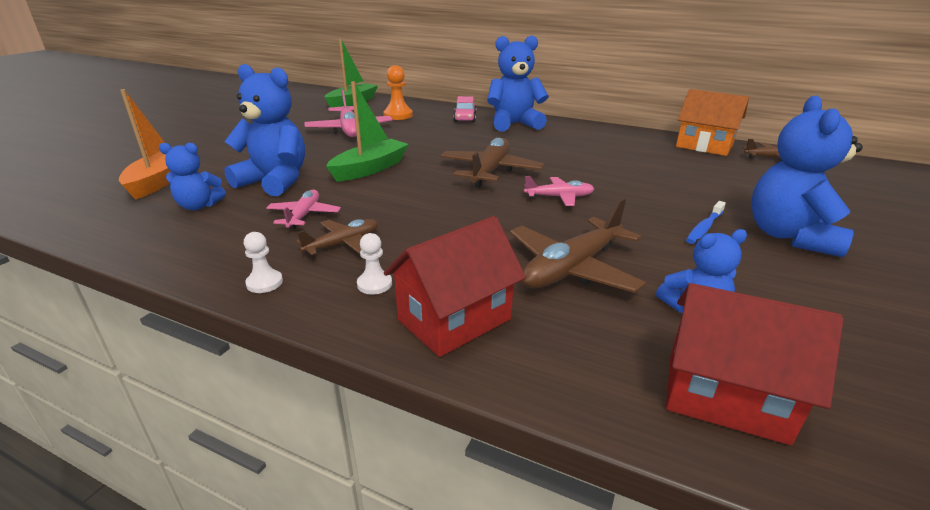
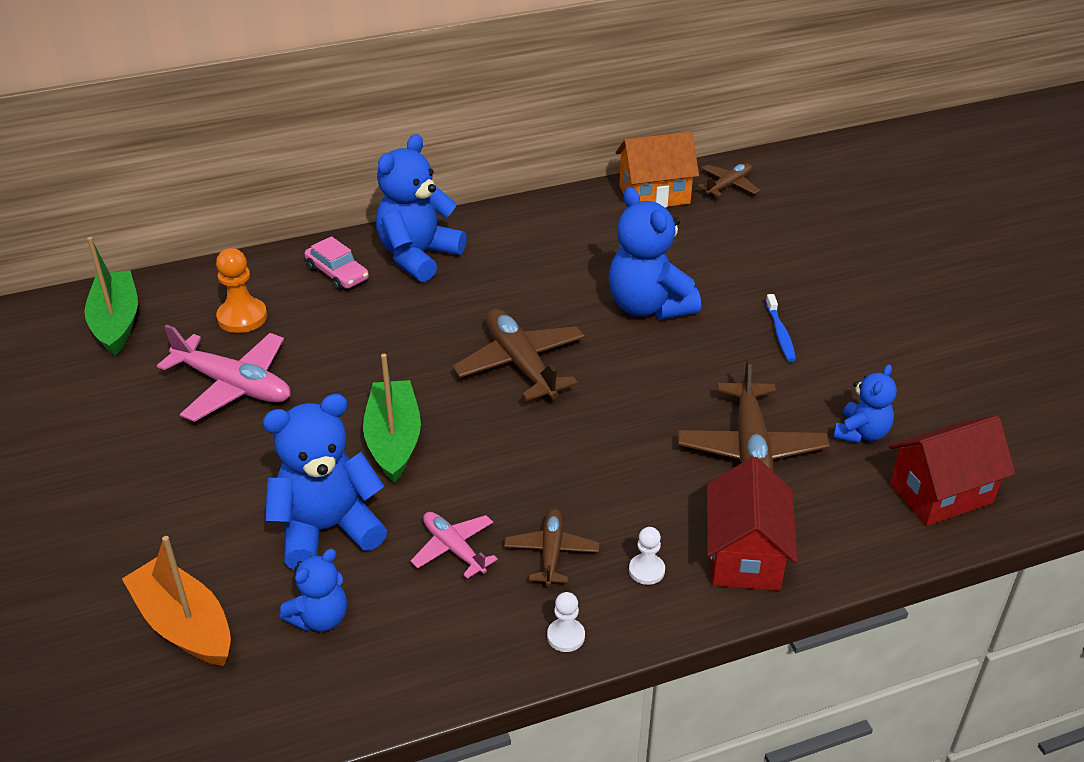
camera: 45 degrees left, 10 degrees up
(559, 197) = (633, 364): pink plane -> none
(789, 236) = (840, 307): blue teddy bear -> blue teddy bear (648, 306)

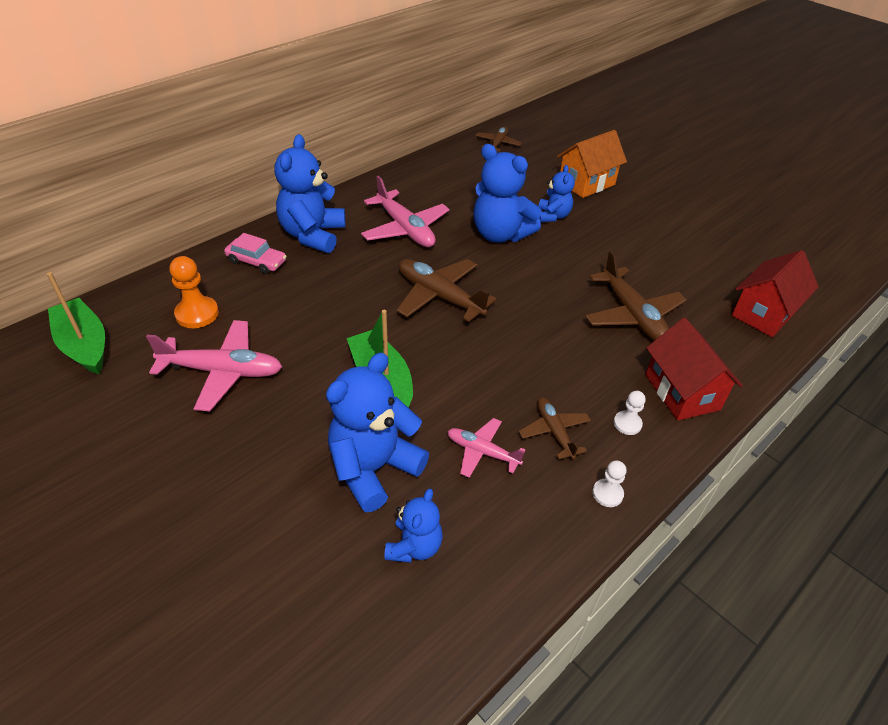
camera: 25 degrees left, 5 degrees up
(184, 625) = (301, 595): orange boat -> none
(532, 273) = (405, 229): none -> pink plane
(654, 195) = (453, 159): orange house -> orange house (586, 183)
(780, 333) = (596, 233): blue toothbrush -> none
(861, 433) = (691, 286): blue teddy bear -> blue teddy bear (553, 216)

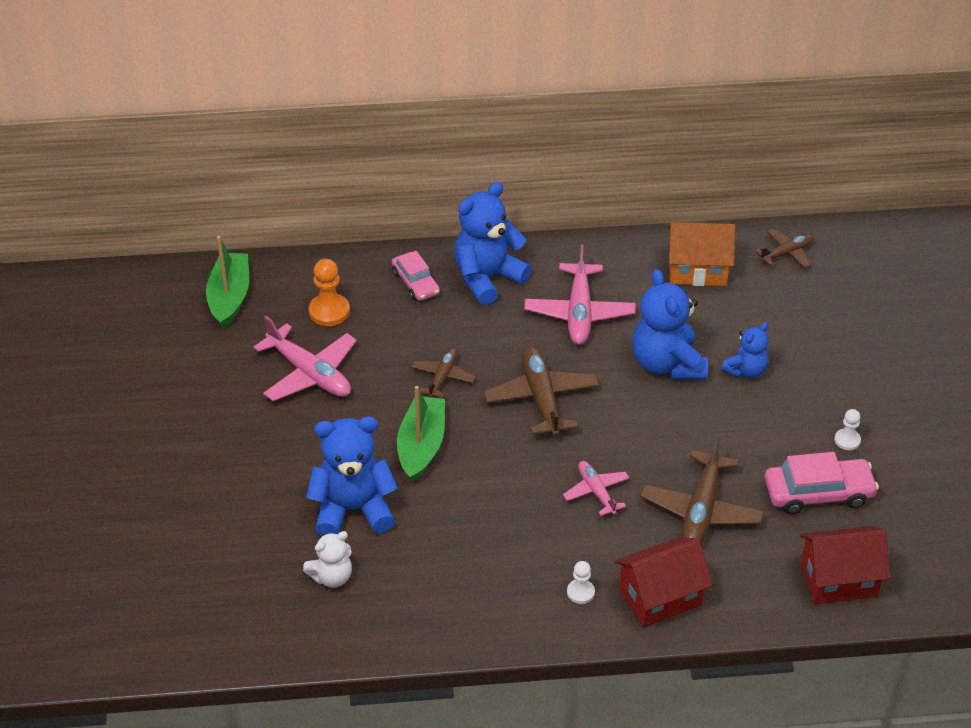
camera: 40 degrees right, 0 degrees up
(414, 546) = (332, 577): blue teddy bear -> white teddy bear
(482, 452) = (442, 545): pink plane -> pink plane (596, 492)
(554, 431) = (514, 563): brown plane -> brown plane (442, 377)
(586, 183) = (831, 350): orange house -> orange house (697, 270)
(607, 494) = (503, 628): white pawn -> white pawn (847, 440)
(682, 392) = (660, 597): red house -> red house turned 45 degrees clockwise
(684, 266) = (818, 493): none -> pink car

